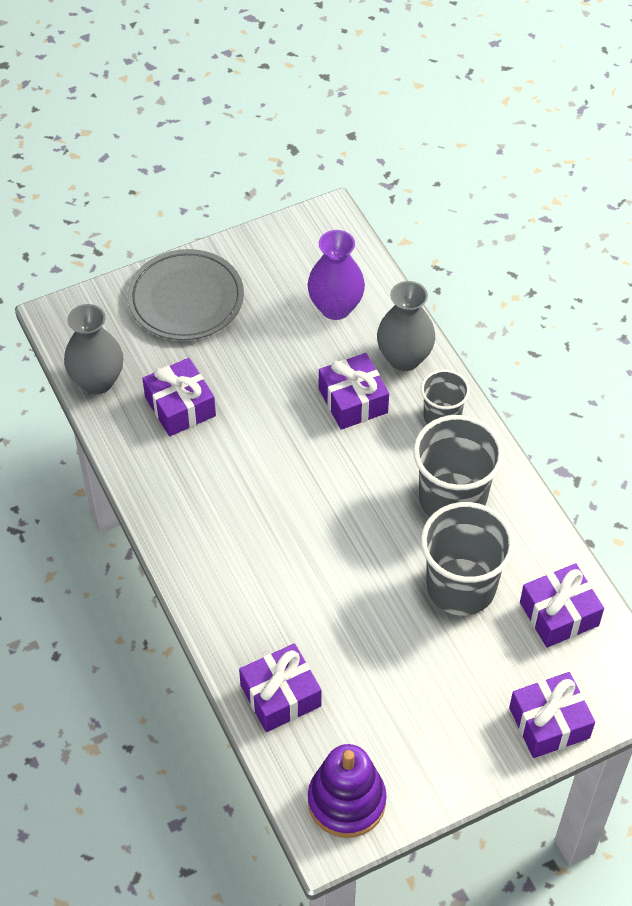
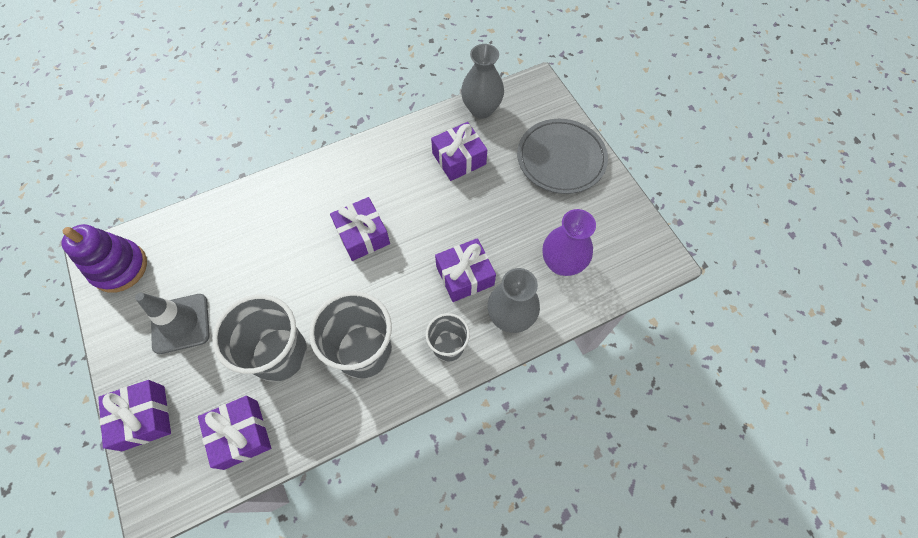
camera: 90 degrees right, 10 degrees up
(280, 695) = (210, 226): purple gift -> purple gift (362, 235)
(426, 705) = (180, 323): none -> grey traffic cone

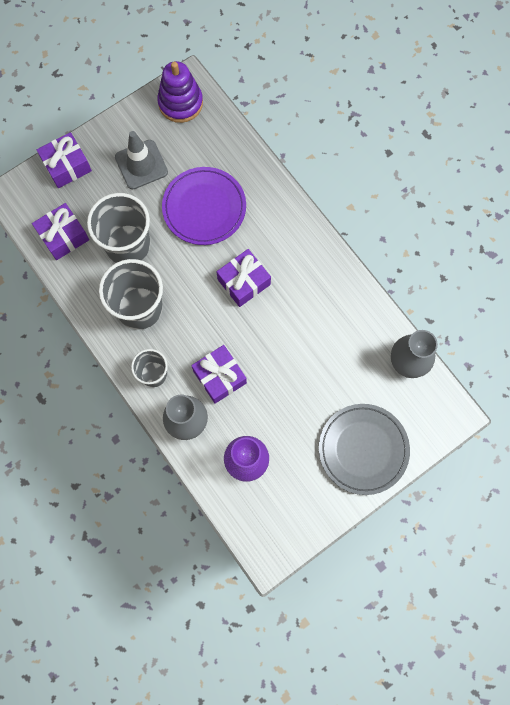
camera: 80 degrees right, 10 degrees up
(262, 261) = (204, 208): none -> purple plate
(459, 159) = (342, 350): purple gift -> none

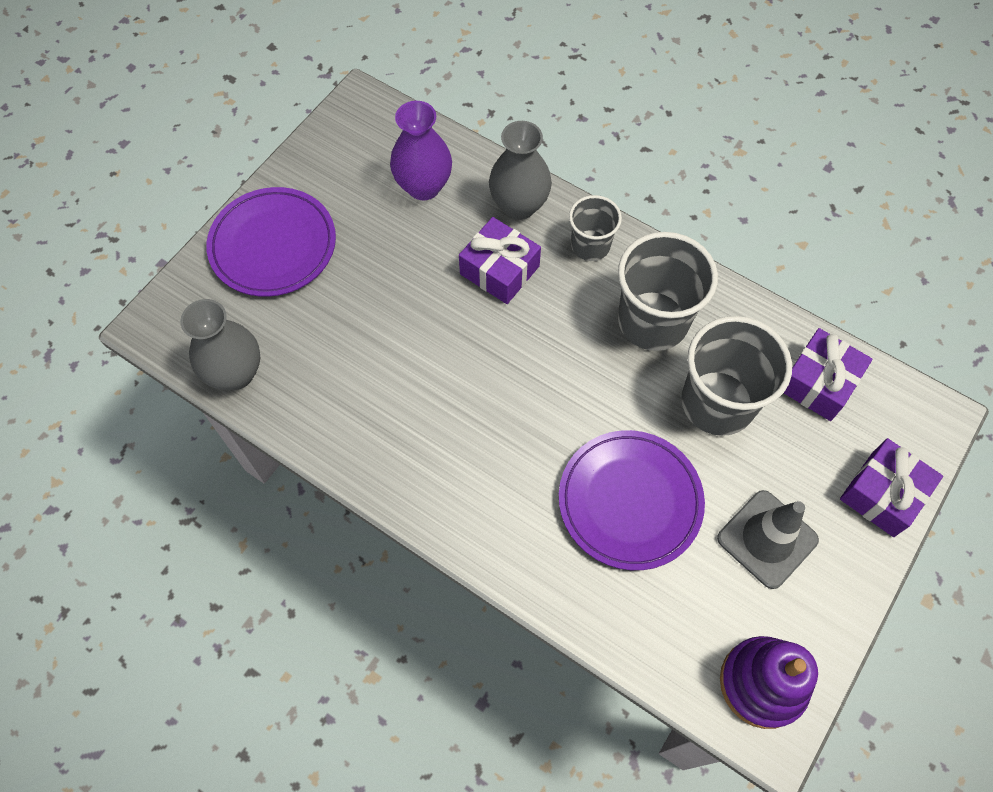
camera: 160 degrees right, 10 degrees down
(244, 282) = (518, 406): purple gift -> none
(363, 449) = (273, 245): grey plate -> purple plate

